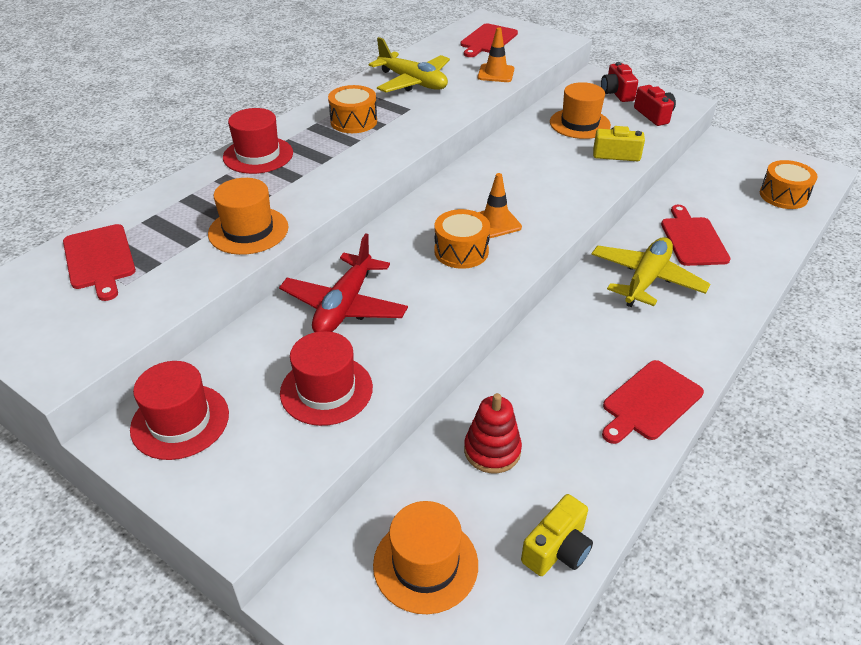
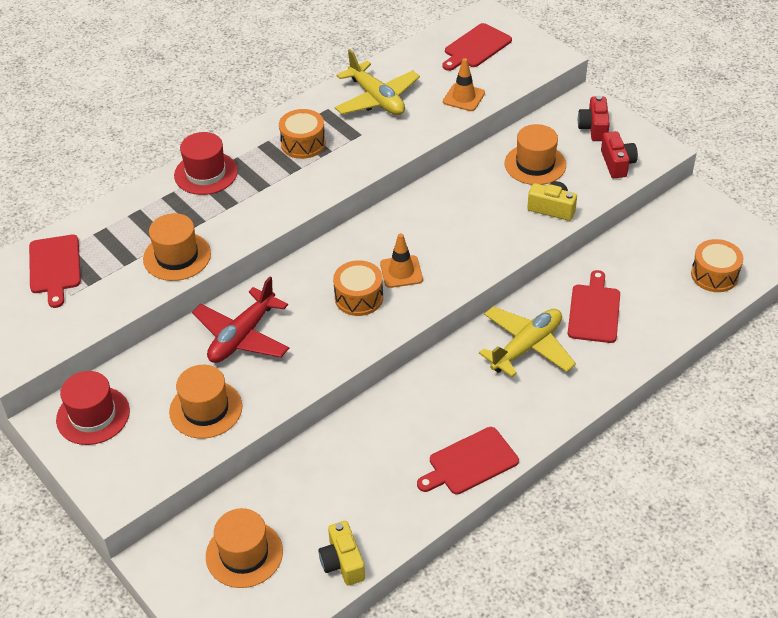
camera: 15 degrees right, 5 degrees up
(326, 390) = (206, 409): red hat -> orange hat
(492, 450) = (325, 479): red stacking toy -> none
(557, 549) = (342, 562): yellow camera -> yellow camera turned 105 degrees clockwise

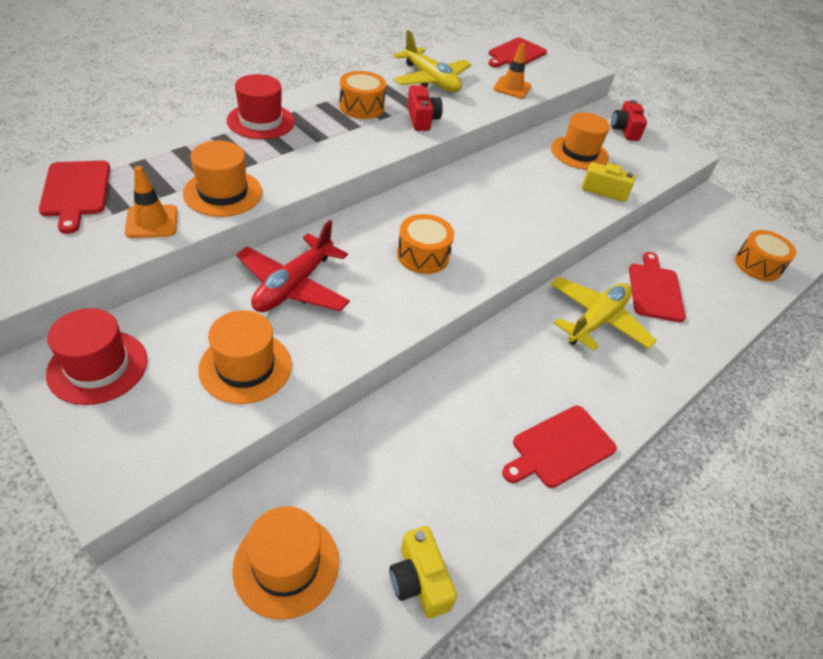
camera: 10 degrees left, 0 degrees up
(401, 272) = (465, 234): orange traffic cone -> orange traffic cone (152, 222)
(617, 163) = (653, 159): red camera -> red camera (422, 119)

